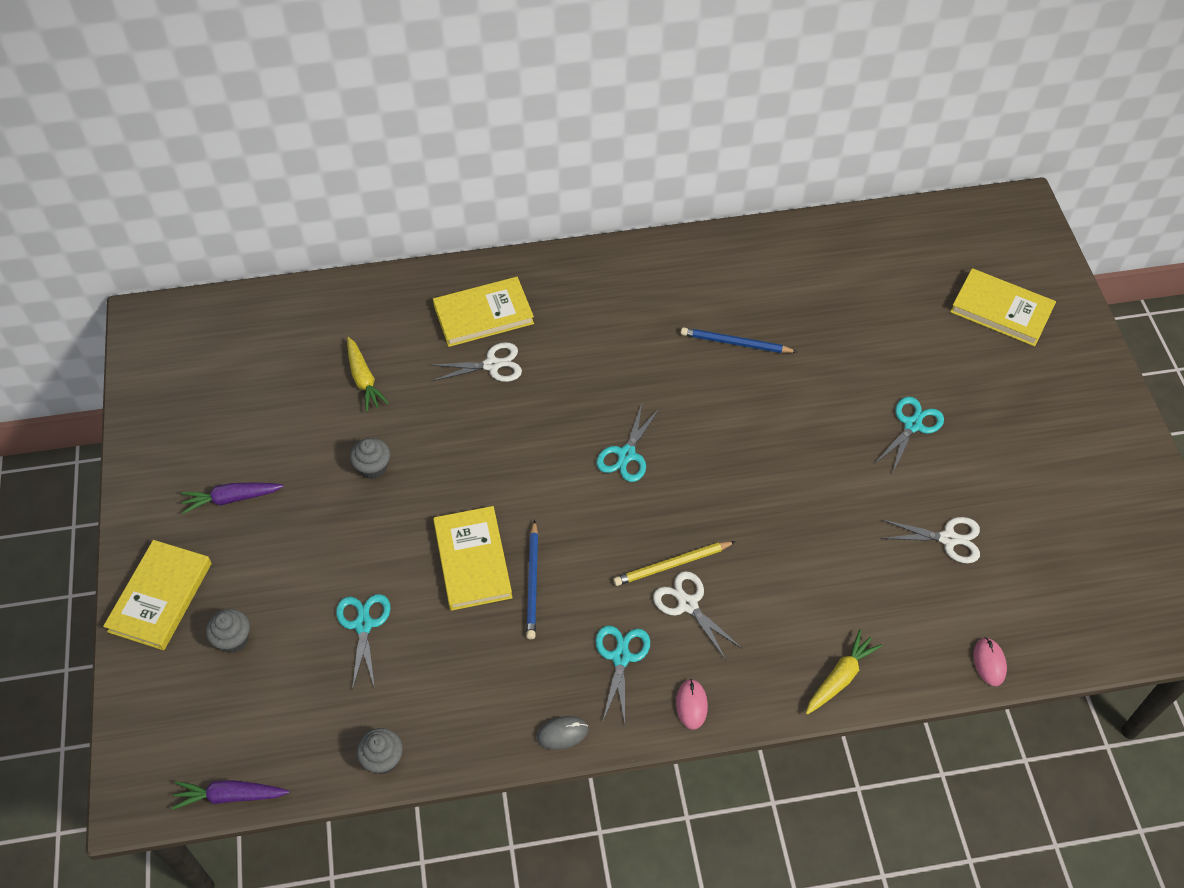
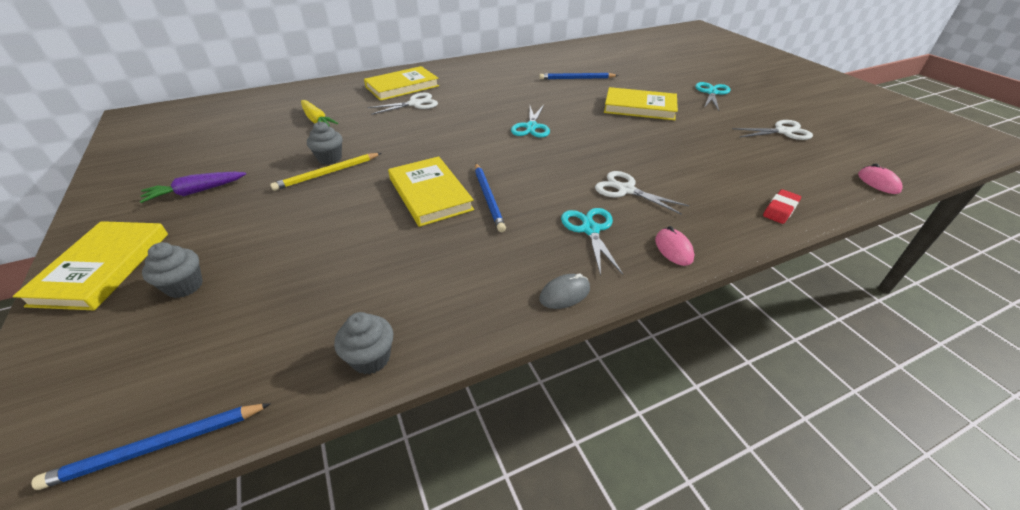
camera: 15 degrees left, 15 degrees down
(230, 796) = (158, 446): purple carrot -> blue pencil
(363, 625) = (332, 250): turquoise scissors -> none
(672, 565) = (599, 171): yellow pencil -> yellow pencil (327, 173)
(840, 677) = (780, 209): yellow carrot -> red eraser
(1001, 310) = (720, 53): yellow book -> yellow book (639, 107)

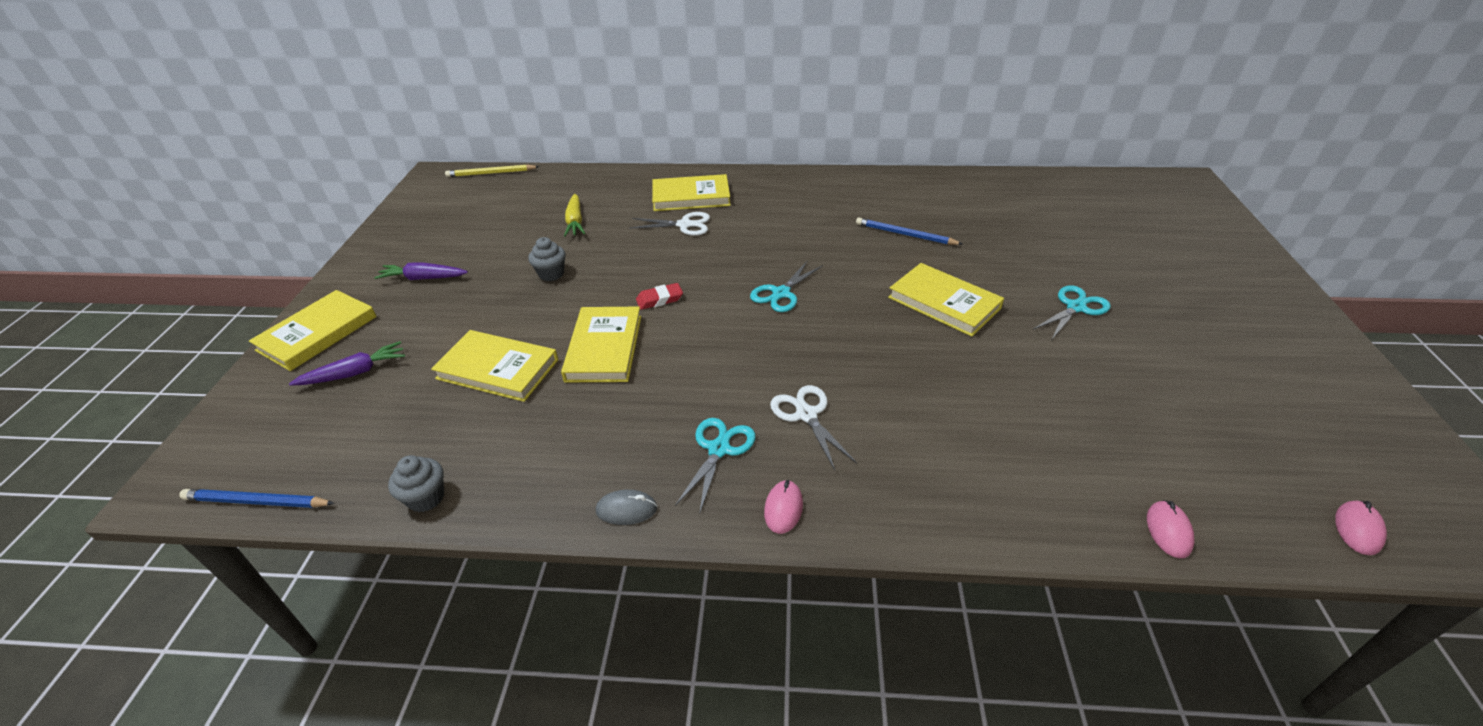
camera: 30 degrees right, 0 degrees up
(184, 286) = (355, 373): grey cupcake -> purple carrot
(327, 173) = (536, 292): yellow pencil -> yellow pencil (491, 173)
(345, 236) = (498, 369): none -> yellow book
(488, 198) = (654, 373): blue pencil -> none
(780, 209) = (970, 512): red eraser -> red eraser (659, 299)
(783, 131) = (1114, 402): white scissors -> none
(944, 154) = (1357, 529): none -> pink mouse

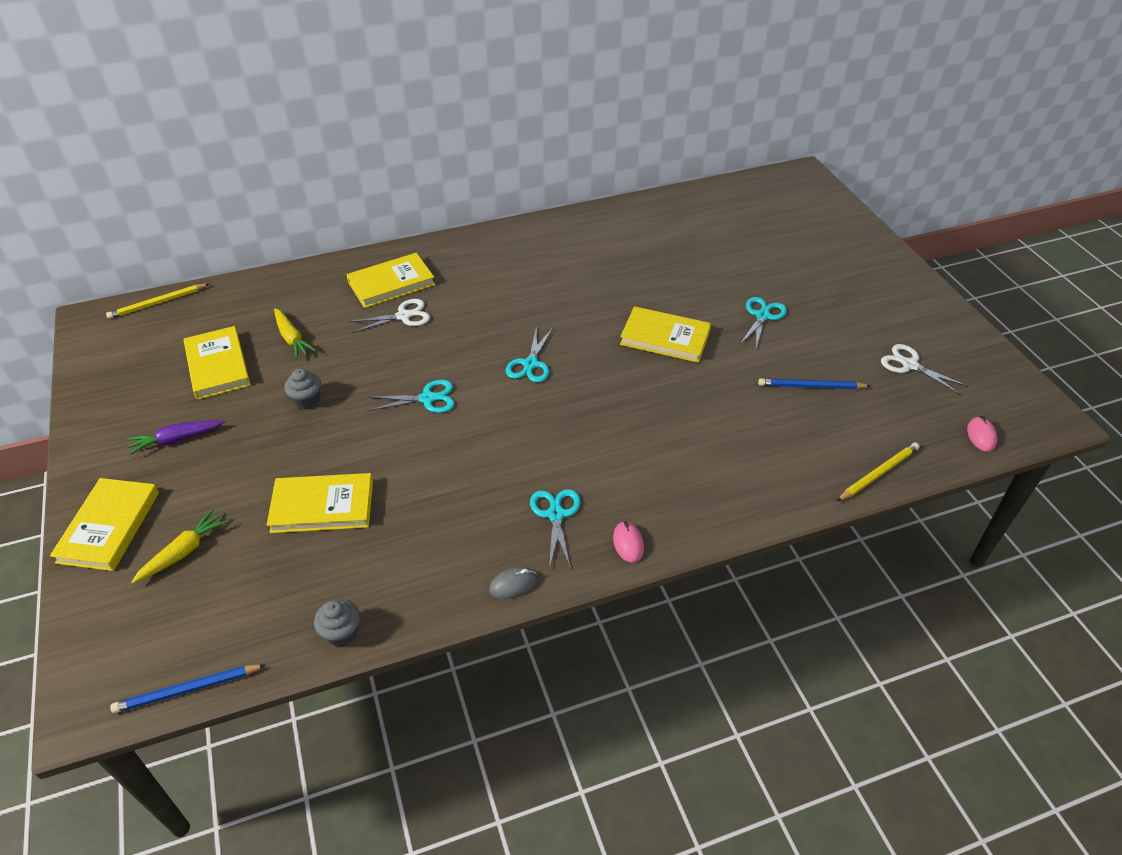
camera: 25 degrees left, 5 degrees up
(355, 373) = (183, 552): purple carrot -> yellow carrot
(604, 348) = (407, 458): yellow book -> yellow book (217, 366)
(659, 299) = (427, 398): red eraser -> turquoise scissors
(806, 415) = (607, 465): white scissors -> white scissors (909, 365)
(905, 234) = (605, 279): blue pencil -> blue pencil (811, 386)
(1168, 531) = (878, 473): pink mouse -> yellow pencil

